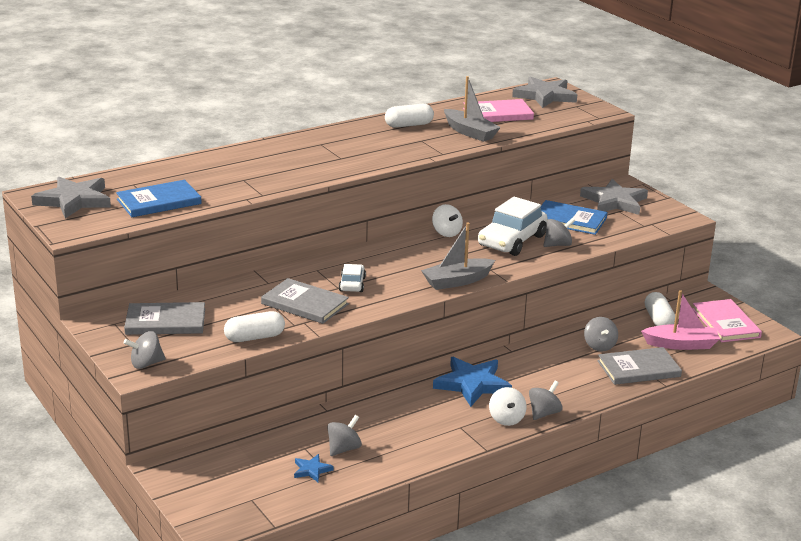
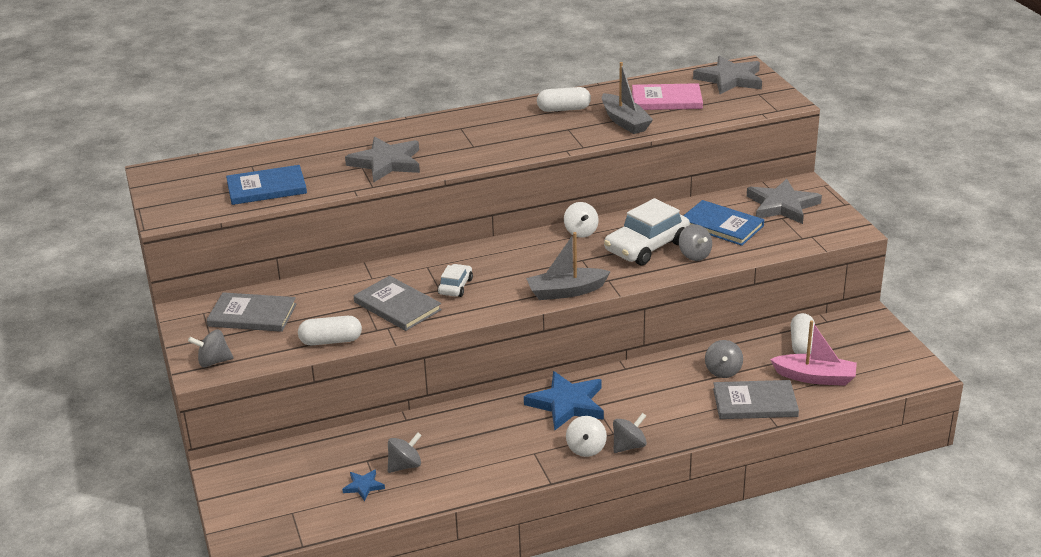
camera: 15 degrees right, 5 degrees up
(74, 200) = (186, 181): grey star -> grey star (386, 163)
(557, 245) = (694, 255): grey spinning top -> grey spinning top turned 75 degrees clockwise
(726, 323) = (877, 355): pink book -> none

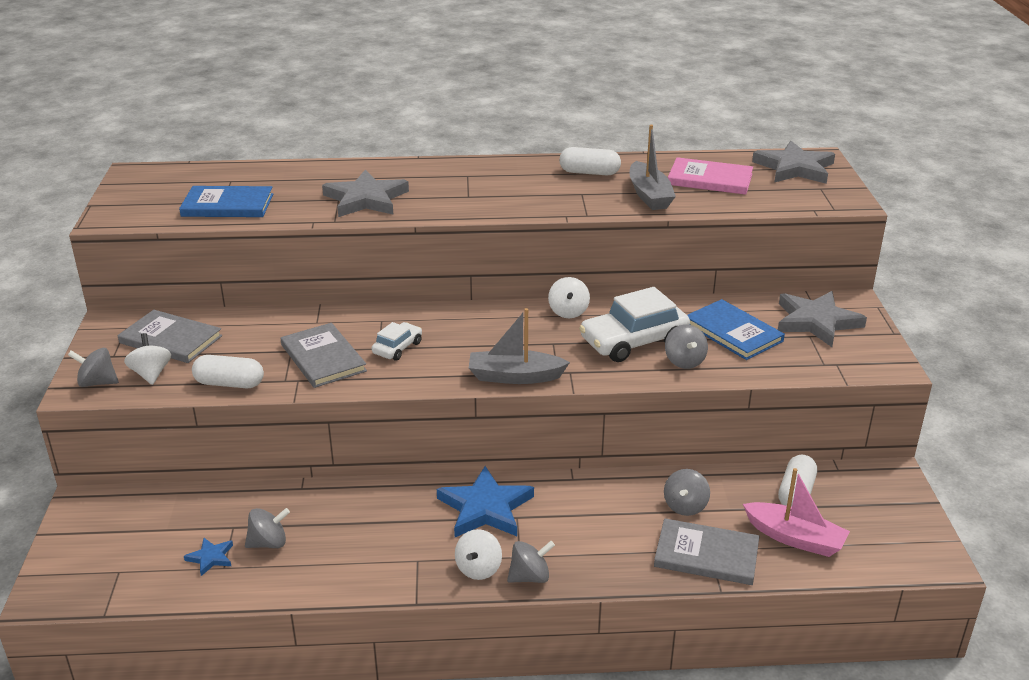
camera: 15 degrees right, 0 degrees up
(256, 346) = (151, 374): none -> white spinning top

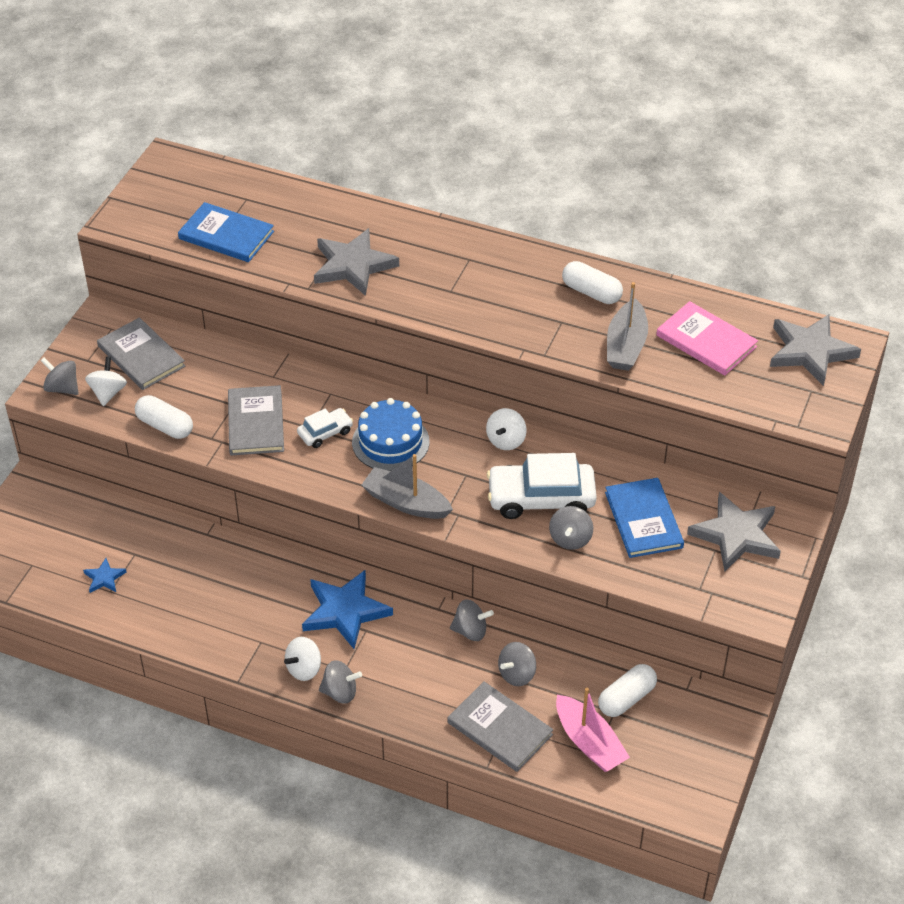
camera: 25 degrees right, 15 degrees up
(269, 543) = (154, 580): grey spinning top -> grey spinning top (470, 631)
(465, 339) = (390, 442): none -> blue cake

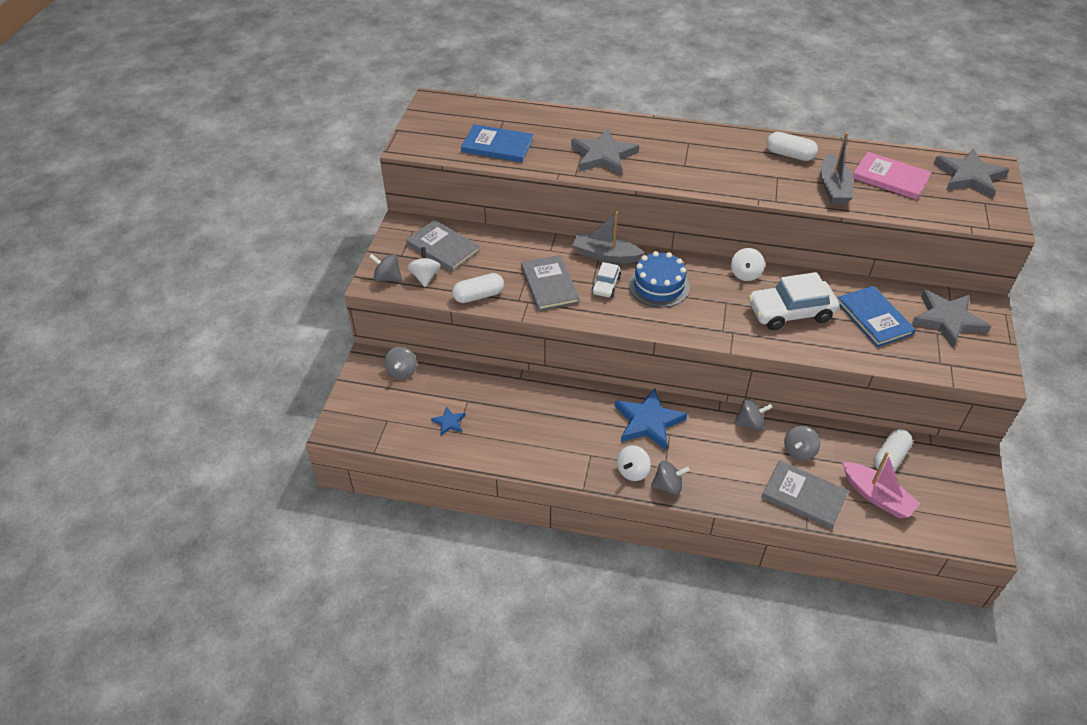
camera: 10 degrees left, 0 degrees up
(165, 426) = (478, 296): white capsule -> white capsule turned 45 degrees counterclockwise
(325, 433) = (606, 285): white car -> white car turned 150 degrees clockwise
(406, 503) = (689, 328): grey boat -> grey boat (605, 255)
(570, 539) = (826, 339): grey spinning top -> grey spinning top (402, 371)

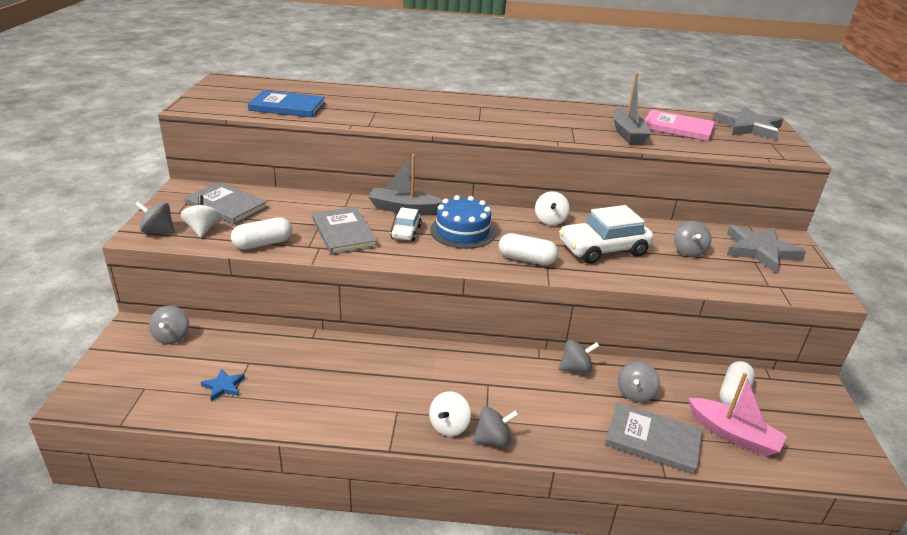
camera: 10 degrees left, 15 degrees down
(603, 156) = (397, 113): grey star -> none
(648, 422) = (462, 373): blue star -> none
(789, 155) = (579, 114): white capsule -> white capsule (526, 259)
(874, 318) = (688, 251): blue book -> grey spinning top

